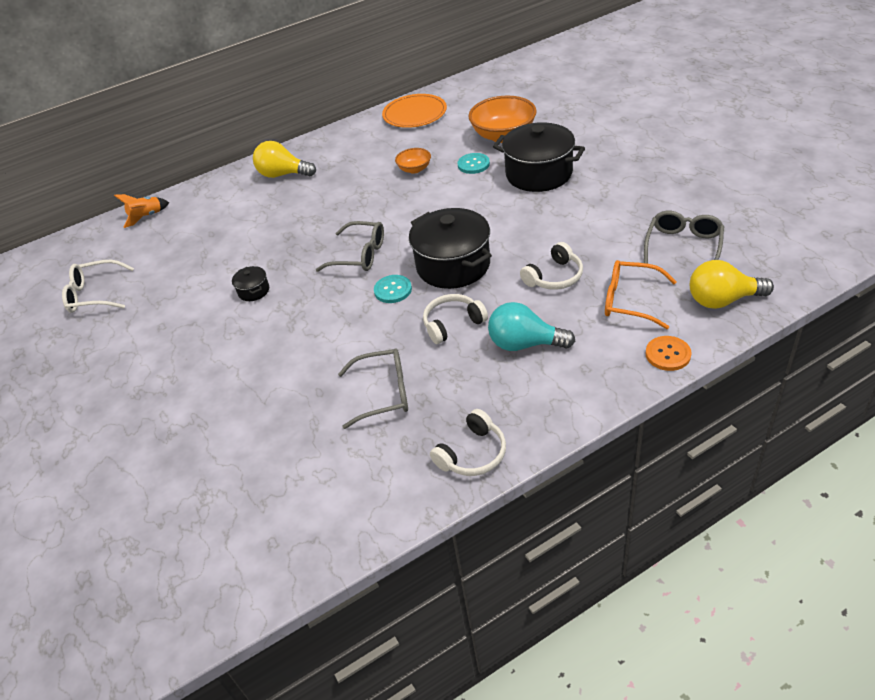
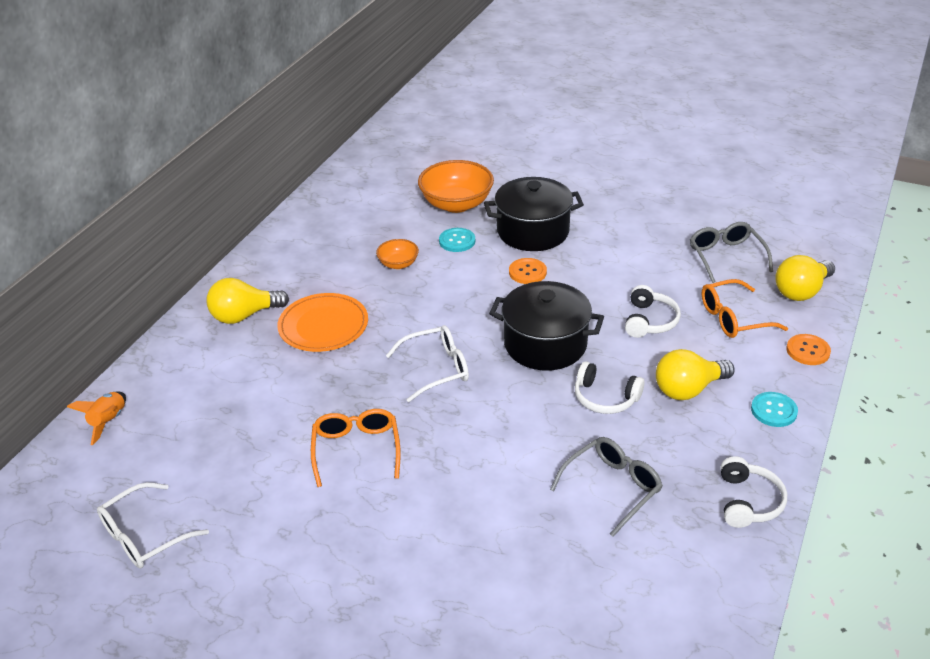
camera: 40 degrees left, 5 degrees down
(253, 291) = (356, 449): black pot -> orange glasses
(360, 255) = (437, 369): grey glasses -> white glasses
(393, 290) = (511, 389): turquoise button -> turquoise button (774, 410)
(414, 114) = (333, 207): orange plate -> orange plate (323, 326)
(452, 324) = (605, 398): white headphones -> white headphones turned 90 degrees counterclockwise
(500, 205) = (527, 272): none -> orange button
(524, 344) = (688, 389): turquoise light bulb -> yellow light bulb

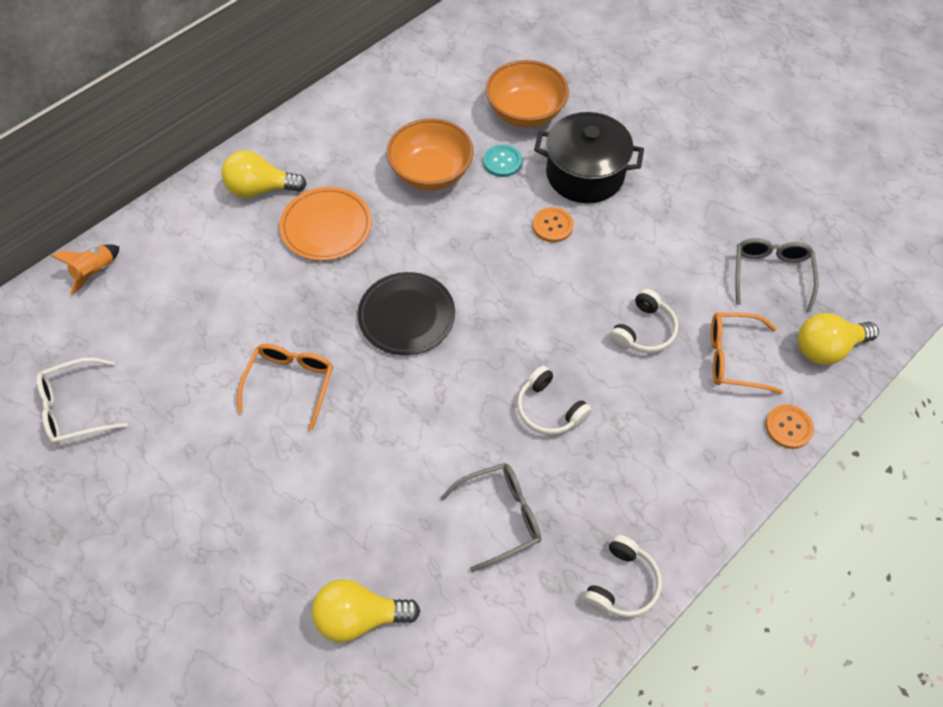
camera: 20 degrees right, 20 degrees up
(398, 264) = (431, 172): orange bowl -> orange bowl, size x1.92
(437, 369) = (406, 316): white glasses -> black plate
(545, 344) = (524, 323): black pot -> none
(688, 389) = (636, 429): yellow light bulb -> yellow light bulb (359, 617)
(774, 410) = (709, 488): turquoise button -> none

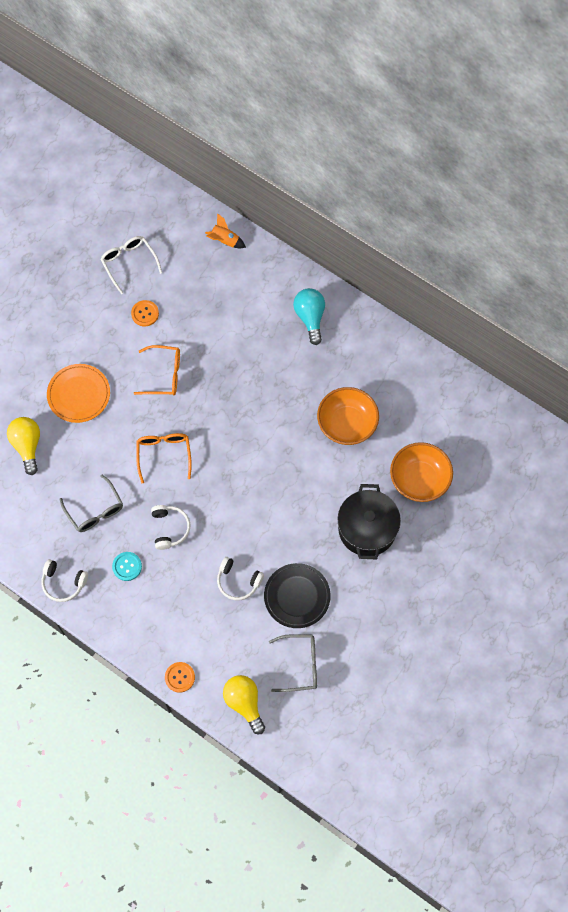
camera: 80 degrees right, 10 degrees up
(260, 189) = (310, 317): yellow light bulb -> turquoise light bulb
(326, 226) = (286, 366): orange plate -> orange plate (79, 394)
(406, 316) = (224, 431): black plate -> black plate (297, 596)
(502, 162) = (367, 470): turquoise button -> turquoise button (127, 566)
(549, 409) = (170, 528): white headphones -> white headphones turned 135 degrees clockwise
(552, 226) = (315, 512): orange button -> orange button (145, 313)
(733, 358) = (226, 640): orange glasses -> orange glasses (164, 454)

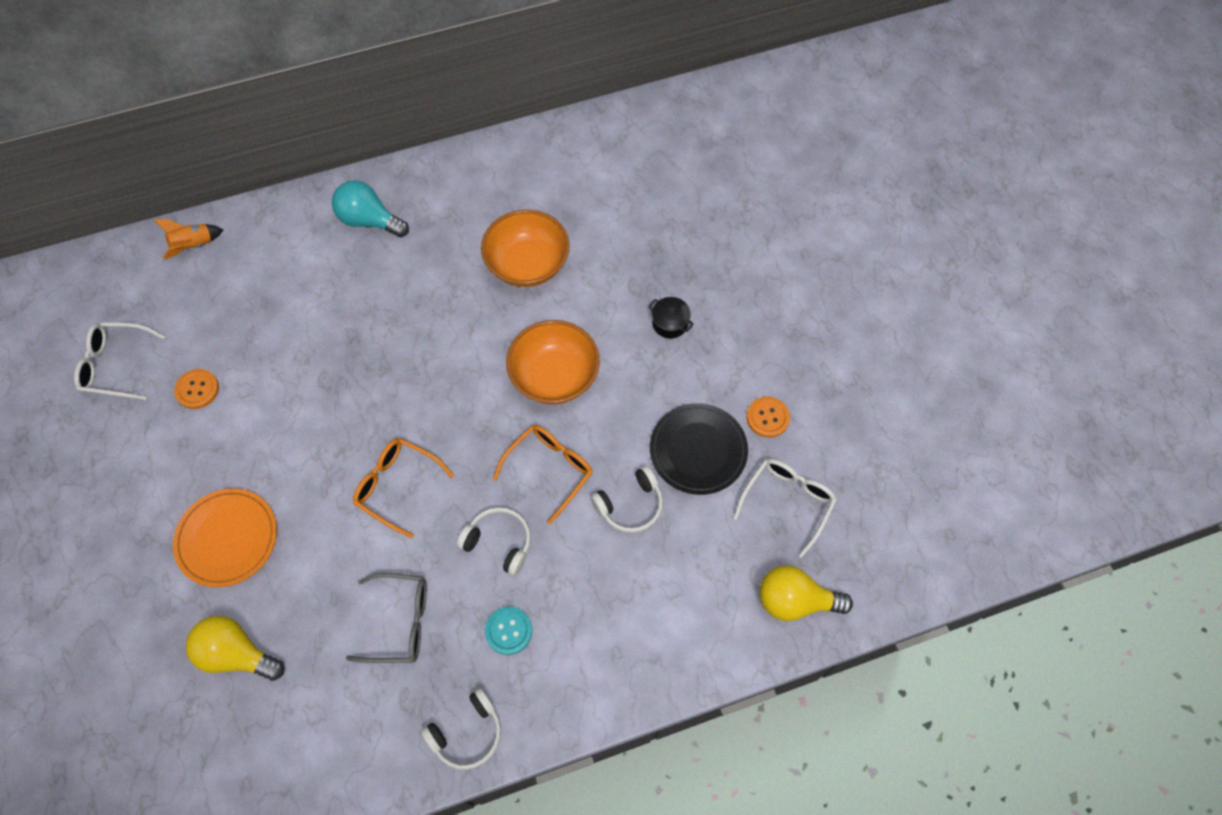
camera: 55 degrees left, 5 degrees down
(164, 374) = (295, 418): orange glasses -> orange glasses (550, 470)
(180, 677) = (707, 661): orange button -> orange button (767, 417)
(300, 664) = (787, 502): grey glasses -> white glasses
(367, 529) = (670, 323): black pot -> black pot, size x0.44
(419, 479) = (651, 236): orange bowl -> orange bowl (554, 376)

